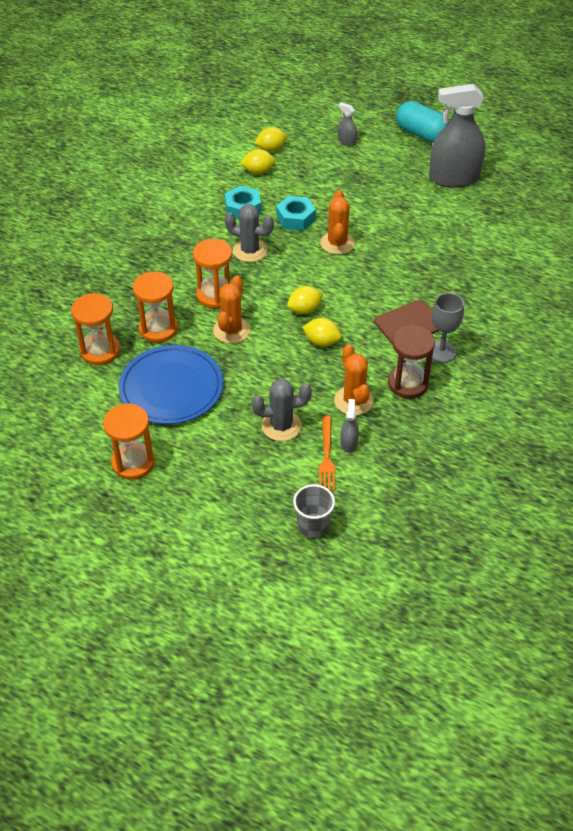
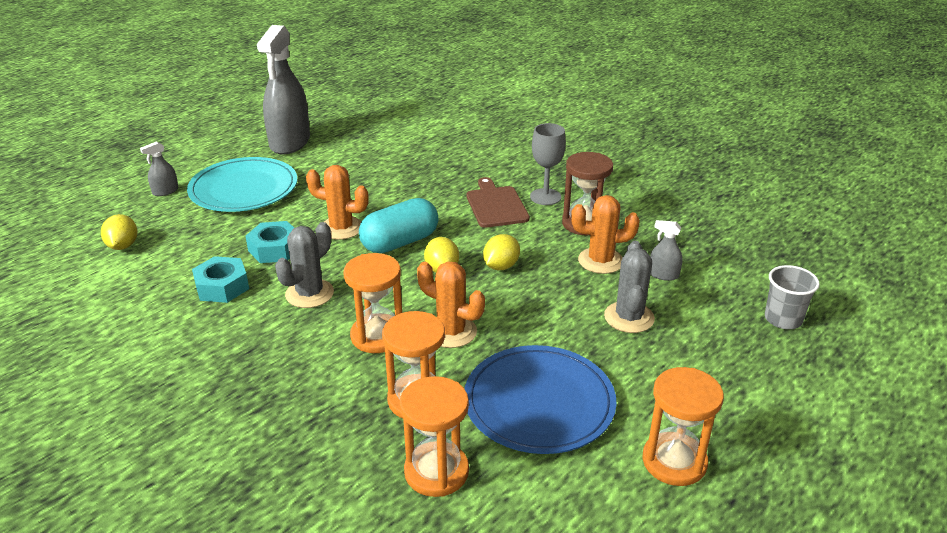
camera: 75 degrees left, 15 degrees down
(258, 171) = (158, 263): yellow lemon -> none
(326, 456) = (680, 293): orange fork -> none
(368, 177) = (244, 189): none -> turquoise plate
(422, 134) = (201, 146): turquoise capsule -> turquoise capsule (400, 242)

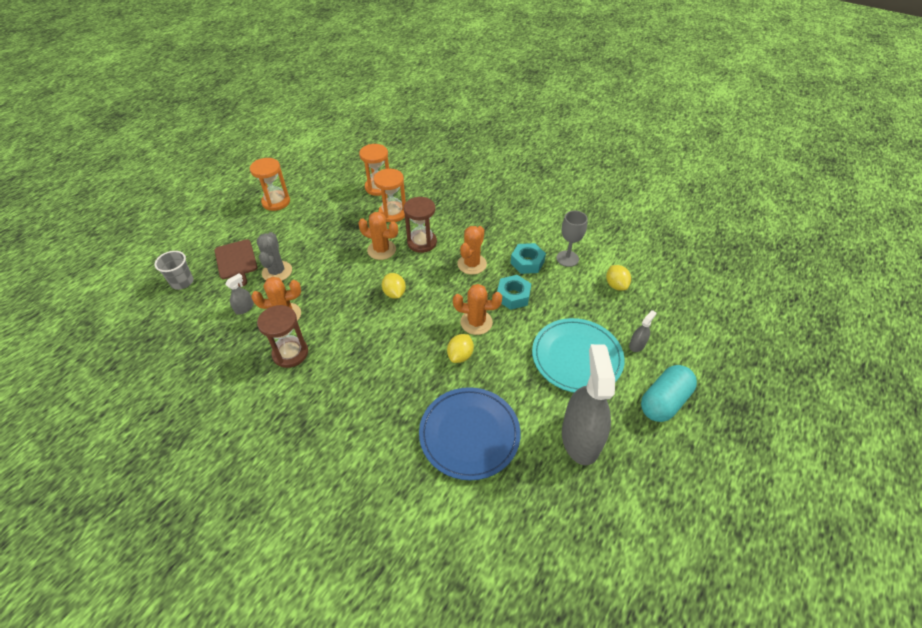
camera: 170 degrees right, 15 degrees up
(309, 294) = (472, 264): grey cactus -> orange cactus
(377, 336) = (422, 242): orange hourglass -> brown hourglass
(400, 242) = (429, 314): turquoise capsule -> turquoise capsule (664, 401)
(496, 205) = (361, 366): brown cutting board -> brown cutting board (236, 261)
(501, 266) = (355, 301): yellow lemon -> yellow lemon (460, 355)
(539, 403) = (334, 219): blue plate -> blue plate (469, 434)
(545, 197) = (319, 384): grey goblet -> grey goblet (567, 258)
(663, 275) = (244, 308): grey spray bottle -> grey spray bottle turned 60 degrees counterclockwise

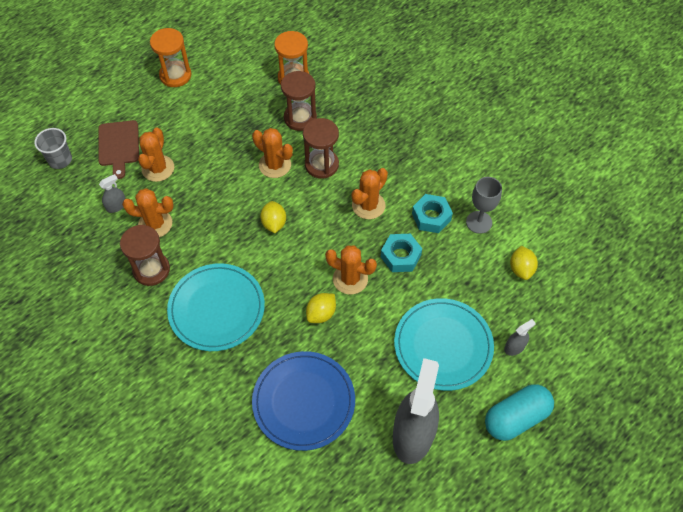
camera: 15 degrees right, 10 degrees up
(277, 272) = (158, 168): grey cactus -> orange cactus
(362, 372) = (216, 308): none -> turquoise plate
(392, 213) = (300, 118): orange hourglass -> brown hourglass

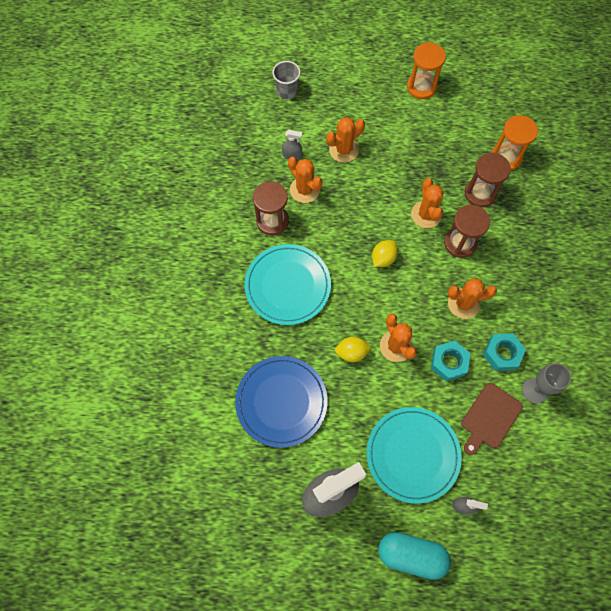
camera: 45 degrees right, 10 degrees up
(119, 146) = (333, 111): brown cutting board -> brown cutting board (490, 418)
(521, 269) = (530, 455): yellow lemon -> none

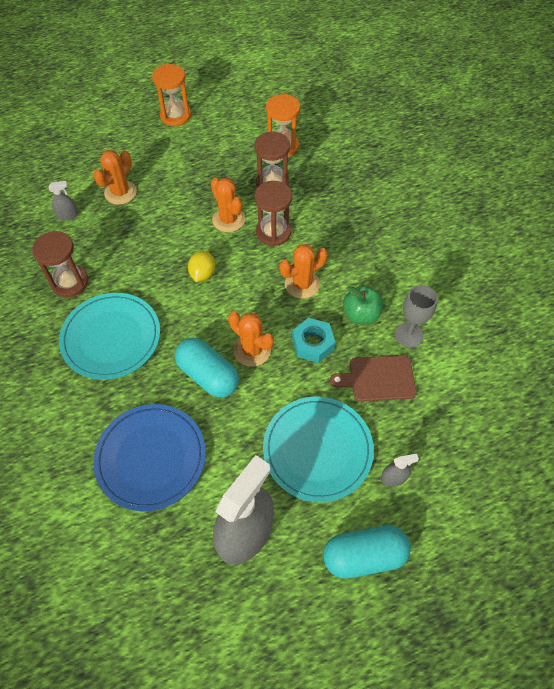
camera: 25 degrees left, 10 degrees down
(287, 91) = (40, 161): grey cup -> none
(304, 190) = (94, 241): orange cactus -> none
(351, 352) = (208, 375): yellow lemon -> turquoise capsule
(490, 418) = (378, 379): brown cutting board -> brown cutting board turned 75 degrees clockwise
(502, 354) = (361, 314): turquoise nut -> green apple

